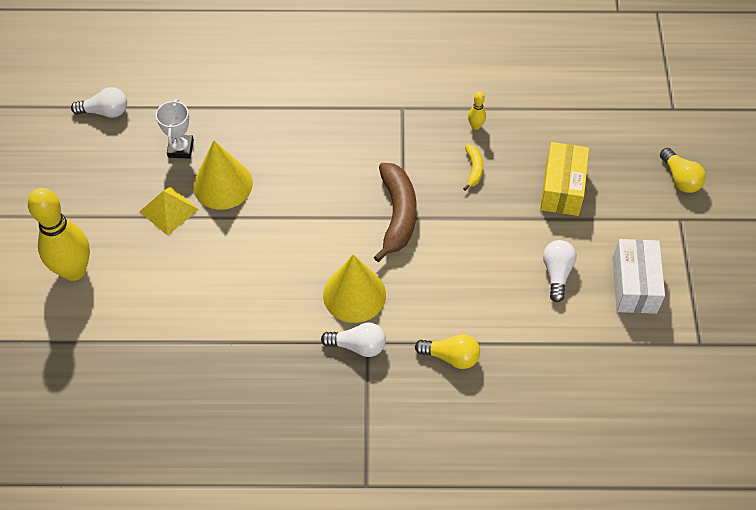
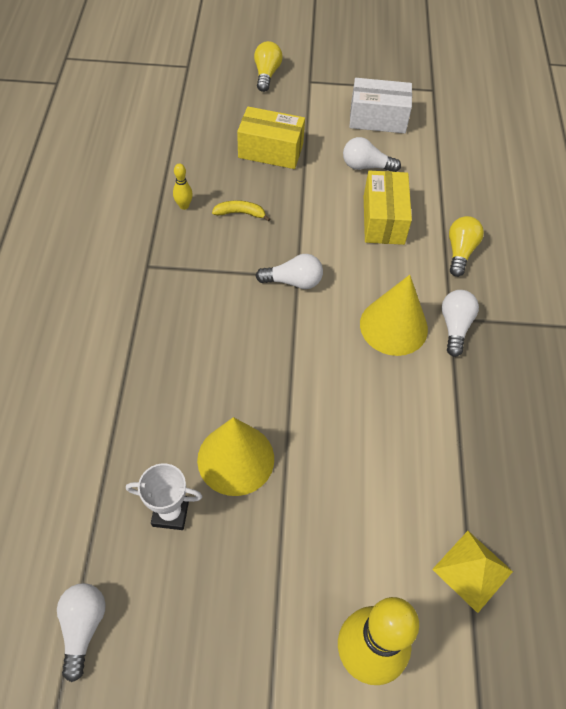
camera: 90 degrees left, 0 degrees up
(169, 210) = (271, 526): yellow pyramid -> yellow pyramid (472, 570)
(397, 215) = (293, 281): brown banana -> white light bulb
(484, 288) = (383, 220): none -> yellow box
(680, 178) = (266, 74): yellow light bulb -> yellow light bulb turned 60 degrees counterclockwise

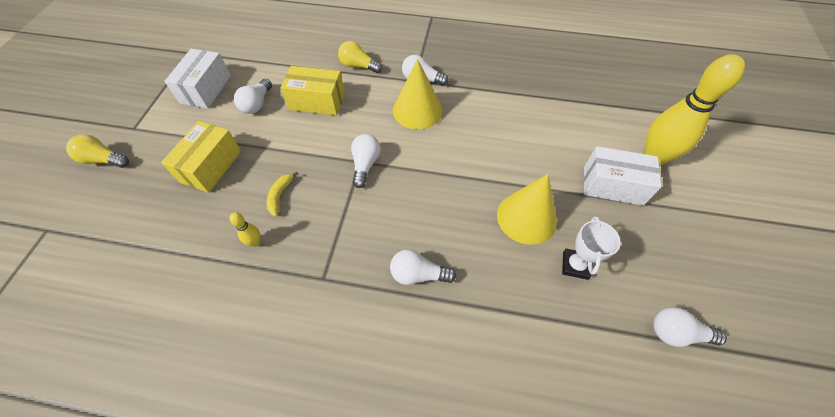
camera: 80 degrees left, 0 degrees up
(153, 347) = (418, 274): none -> white light bulb
(301, 579) = (612, 185): none -> white box
(472, 570) = (592, 101): yellow pyramid -> none

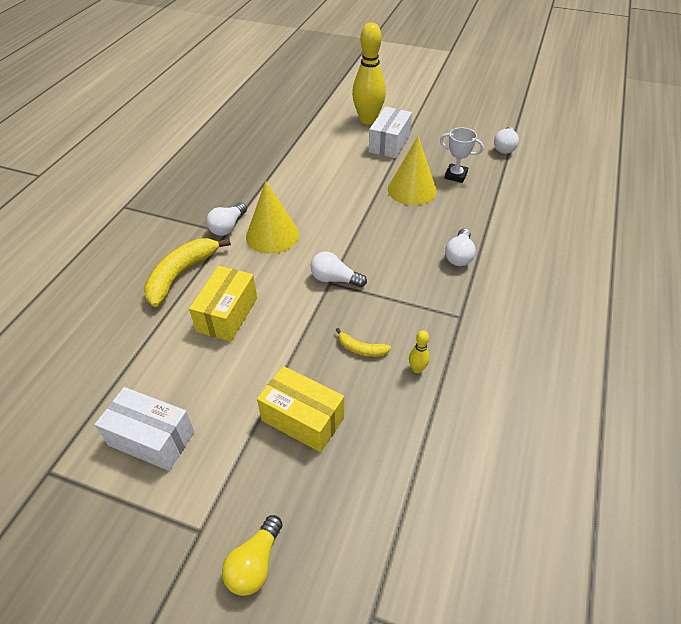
camera: 80 degrees left, 10 degrees down
(257, 104) = (207, 375): white light bulb -> none
(358, 66) = (181, 274): yellow light bulb -> yellow banana

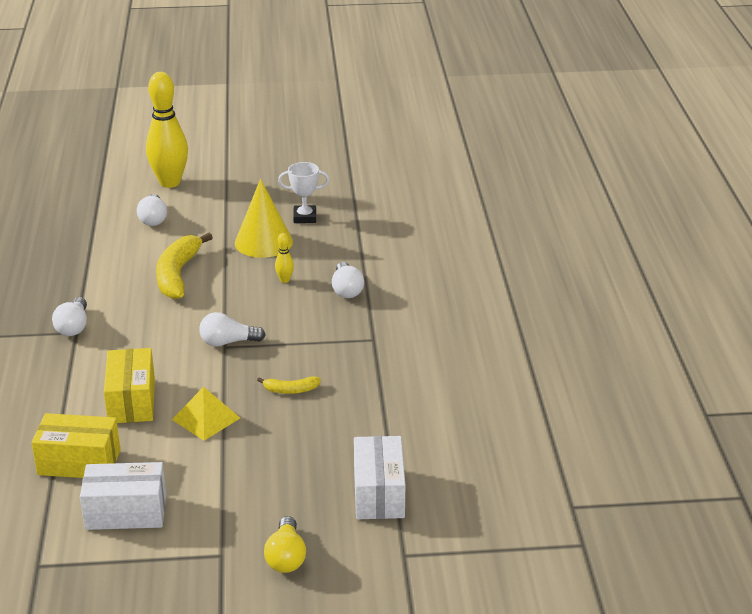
camera: 25 degrees left, 15 degrees down
(181, 274) = (52, 382): yellow banana -> yellow banana (178, 275)
(272, 235) = (132, 321): yellow cone -> none
(275, 355) = (206, 418): none -> yellow pyramid
(302, 419) = (266, 456): yellow box -> yellow box (79, 462)
(389, 143) = (211, 202): white box -> white box (379, 493)
(417, 369) = (353, 390): yellow bowling pin -> yellow bowling pin (284, 280)
(504, 147) = (344, 177): white light bulb -> white light bulb (153, 219)

